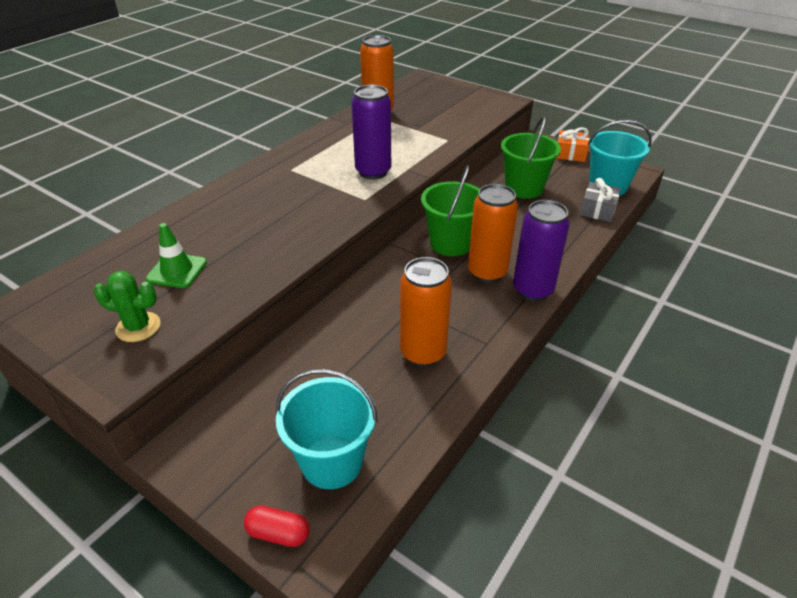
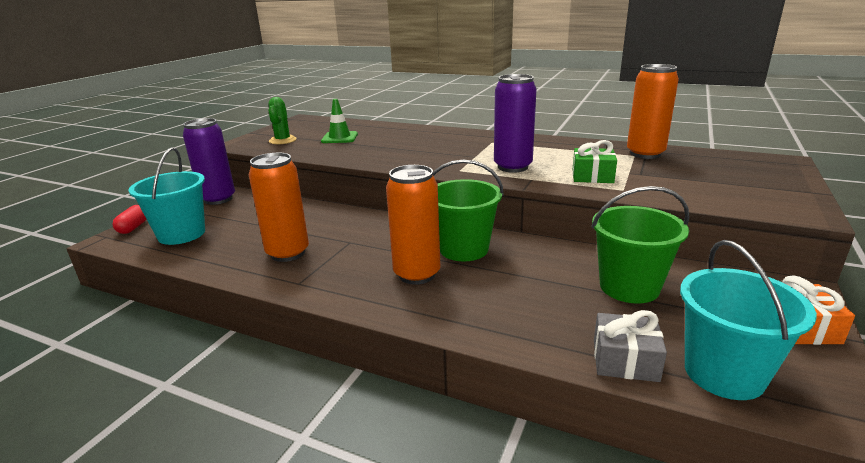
camera: 80 degrees right, 15 degrees down
(415, 144) = (592, 176): none -> green gift
(532, 290) = (391, 306): purple can -> purple can (218, 199)

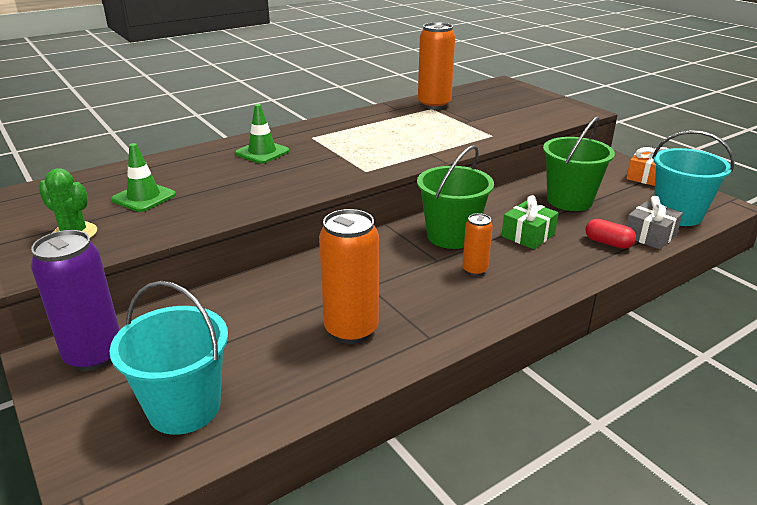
camera: 60 degrees left, 5 degrees up
(133, 227) = (84, 459): red capsule -> red capsule (608, 243)
(417, 274) = (474, 270): orange can -> orange can, size x0.54
(442, 139) = (262, 152): none -> green traffic cone
(512, 167) = (392, 150): purple can -> none
(592, 176) = (454, 134): green gift -> green gift (528, 235)

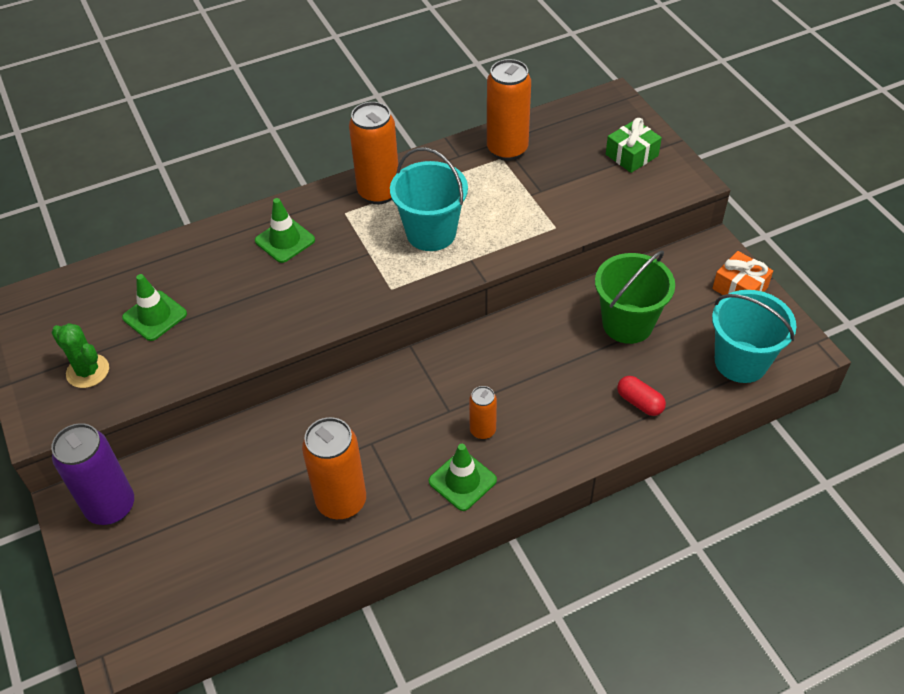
camera: 10 degrees right, 20 degrees up
(184, 407) = (184, 577): turquoise bucket -> turquoise bucket (431, 233)
(337, 127) = (379, 192): none -> orange can
(451, 236) = (475, 373): green bucket -> none
(470, 305) = (462, 481): none -> green traffic cone
(528, 235) = (557, 380): green gift -> green gift (631, 155)
(650, 235) = (692, 395): grey gift -> none

